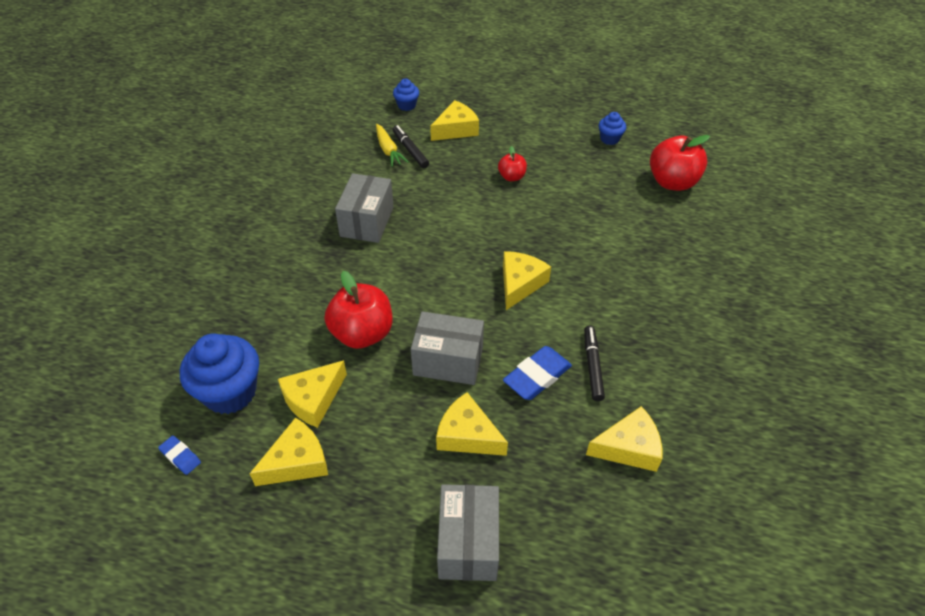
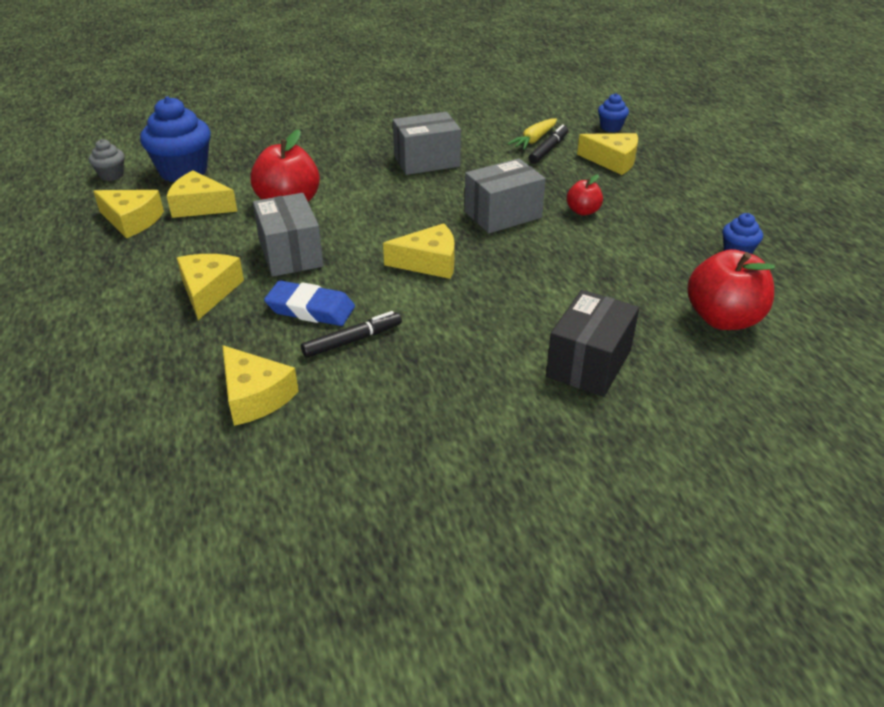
camera: 60 degrees right, 10 degrees down
(180, 456) = (111, 175): blue eraser -> grey cupcake
(468, 543) = (87, 328): grey box -> grey box (502, 215)
(683, 259) = (588, 363): none -> black box

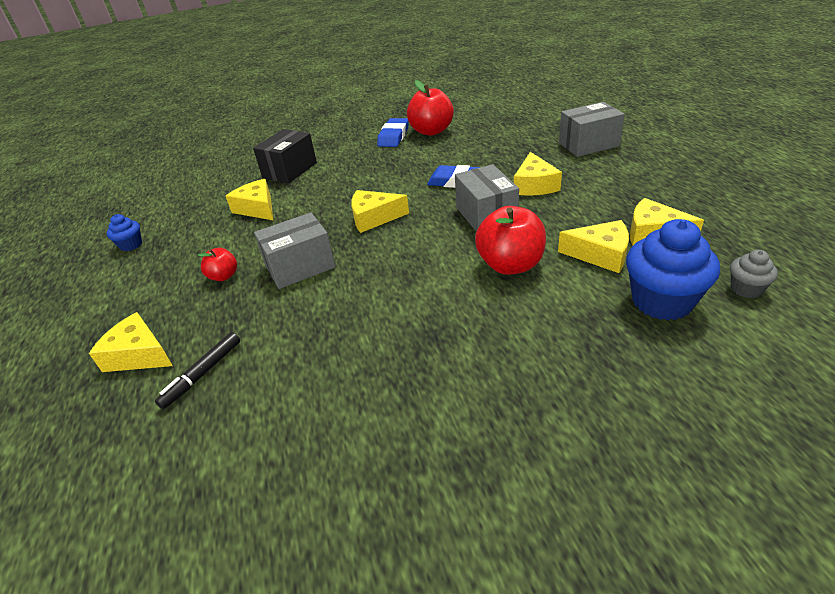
camera: 175 degrees left, 0 degrees up
(255, 396) = (473, 142): yellow cheese -> yellow cheese (257, 208)
(352, 340) = (425, 168): black marker -> none
(405, 438) = (393, 136): none -> blue eraser
(426, 161) = (364, 339): grey box -> grey box (588, 144)
(534, 140) = (210, 395): yellow carrot -> none
(611, 127) = (80, 436): blue cupcake -> none
(723, 319) = (192, 198): red apple -> red apple (431, 131)

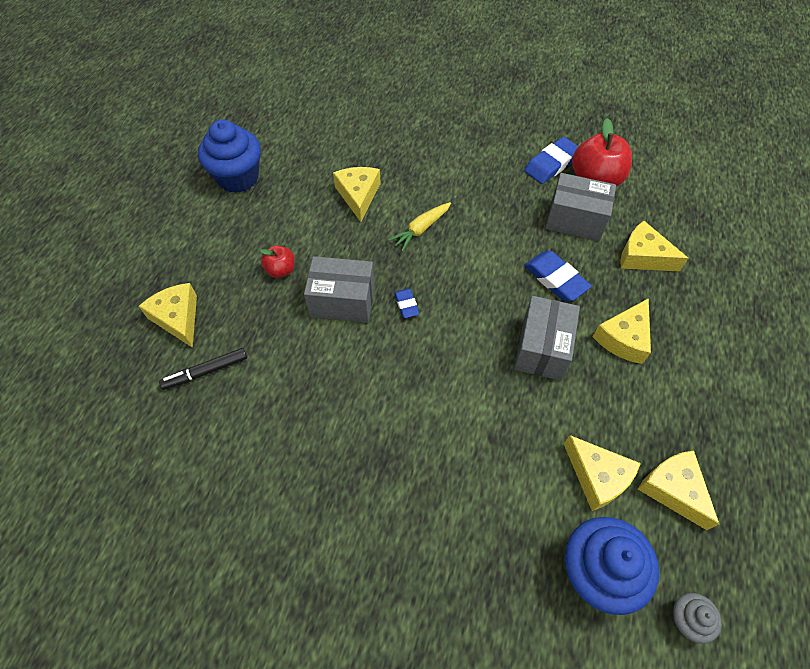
camera: 30 degrees right, 20 degrees up
(131, 245) = (238, 177): blue cupcake -> blue cupcake, size x2.00
(290, 170) = (420, 155): black box -> none
(328, 202) = (421, 229): none -> yellow carrot
(358, 243) = (406, 305): none -> blue eraser
(374, 218) = (443, 279): yellow cheese -> yellow cheese (643, 256)
(510, 265) = (508, 428): red apple -> none
(588, 144) = (738, 314): grey box -> grey box (575, 220)

